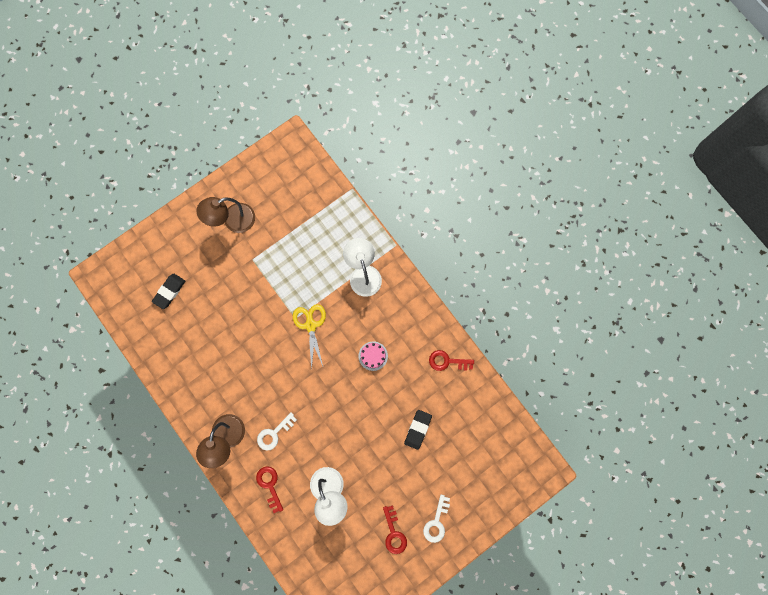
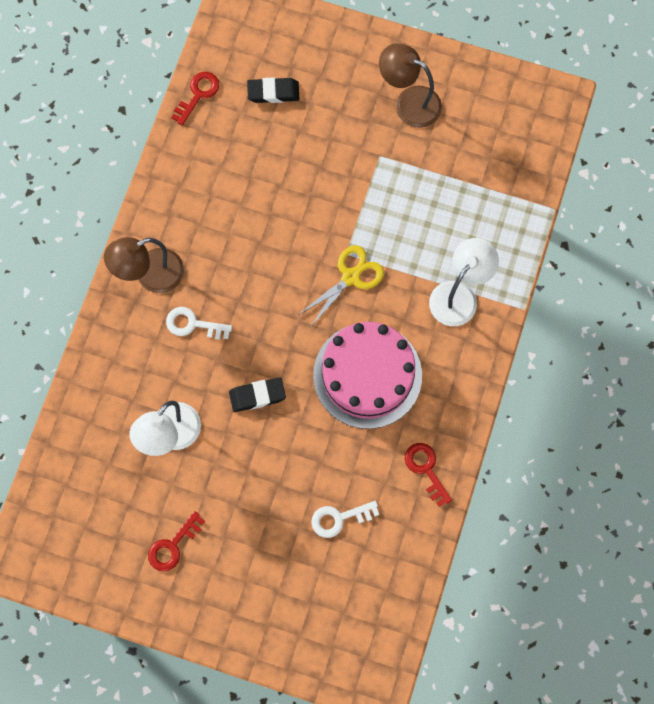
camera: 55 degrees right, 5 degrees down
(270, 485) = (130, 361): red key -> red key (198, 94)
(373, 356) = (367, 375): pink cake -> pink cake, size x2.48
(417, 429) = (317, 490): black eraser -> black eraser (257, 395)
(436, 522) = (221, 589): white key -> white key (339, 518)

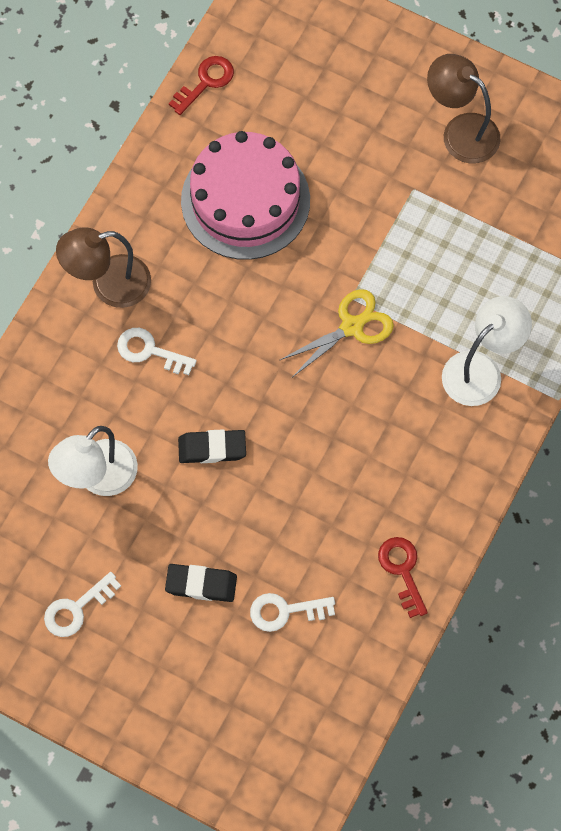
camera: 10 degrees right, 5 degrees down
(173, 546) = (76, 609): red key -> white key
(273, 92) = (297, 93): black eraser -> black eraser (201, 584)
(367, 375) = (351, 446): pink cake -> pink cake (245, 200)

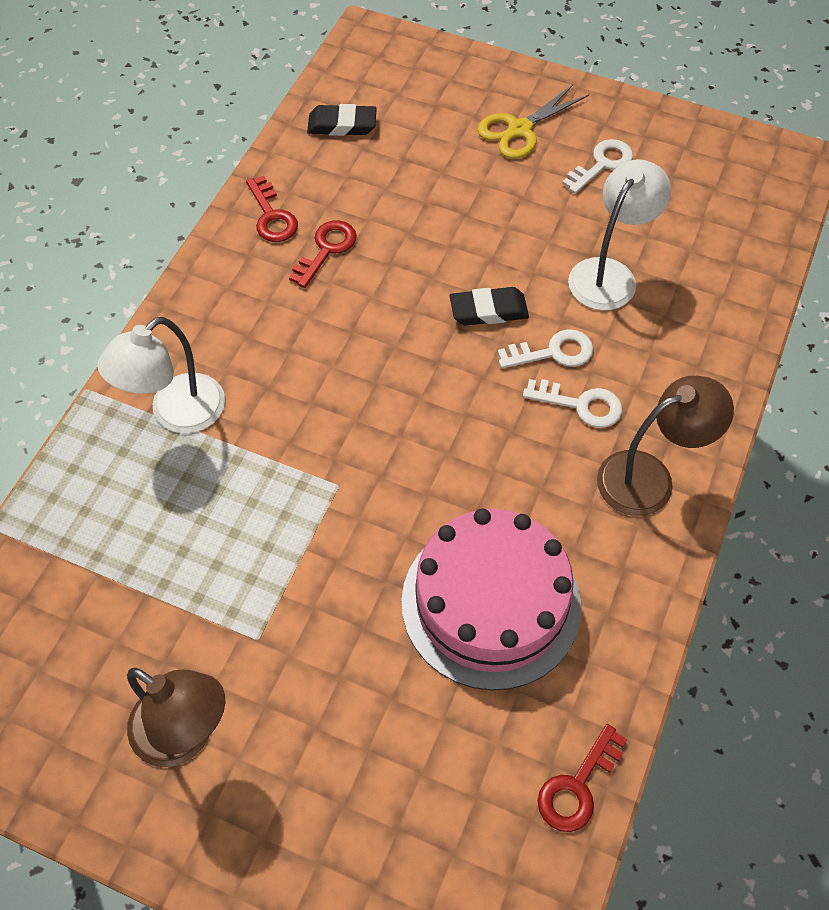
camera: 175 degrees right, 10 degrees down
(201, 584) = (480, 191): black eraser -> black eraser (342, 125)
(285, 611) = (391, 176): white key -> white key (553, 352)
(351, 326) = (336, 451): yellow scissors -> yellow scissors (520, 129)
(352, 527) = (326, 249): none -> red key

